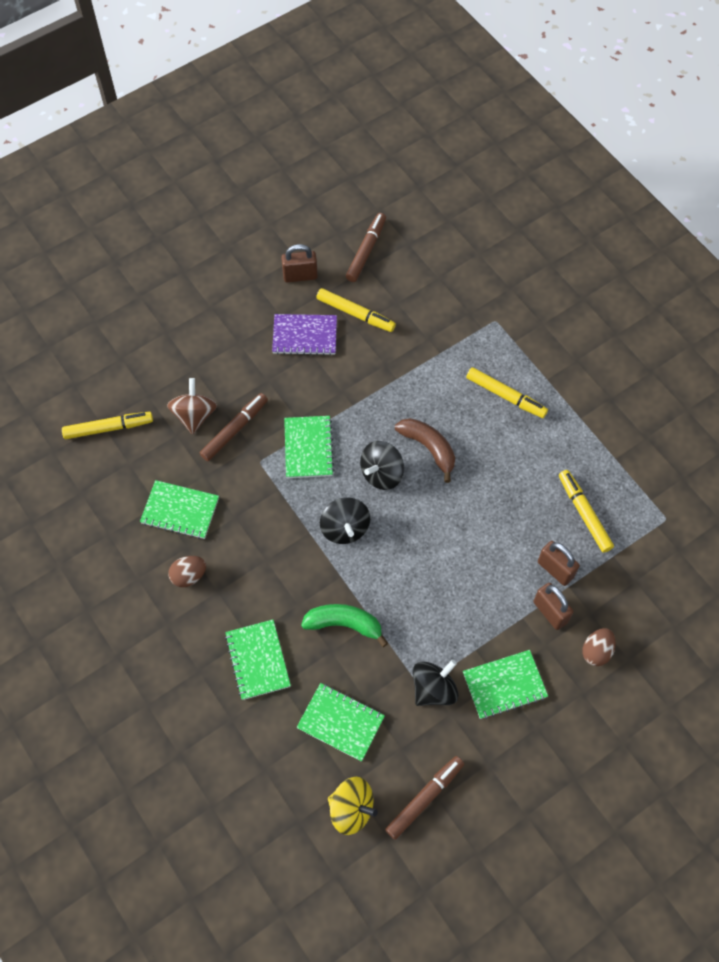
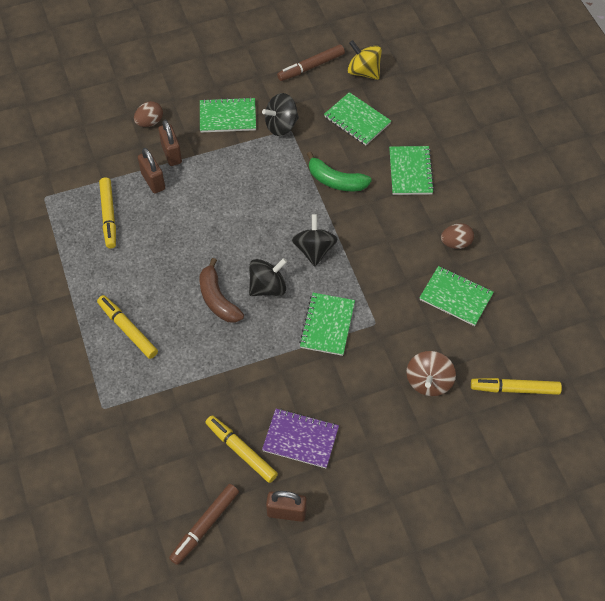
camera: 165 degrees left, 5 degrees down
(234, 430) = (392, 358): brown marker -> none

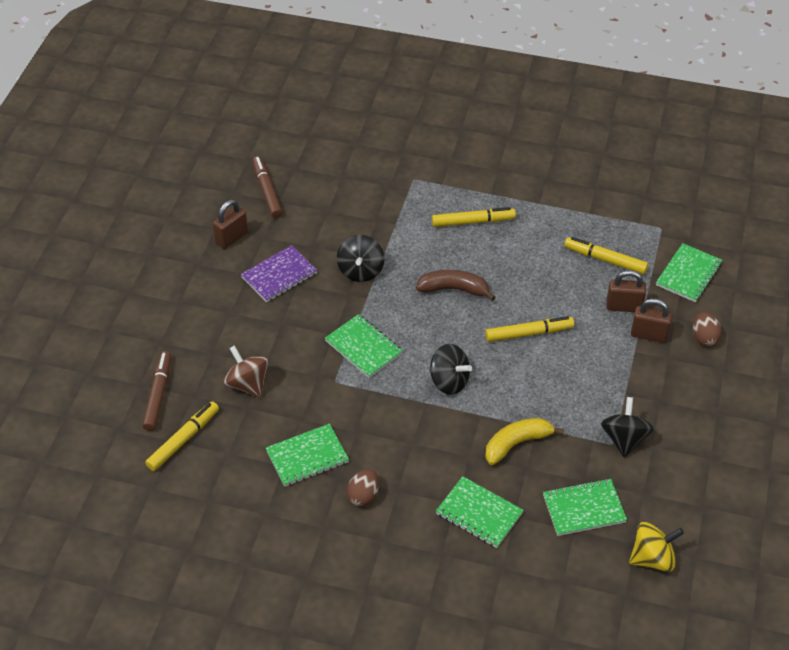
camera: 125 degrees right, 10 degrees down
(228, 116) = (668, 401): green notebook -> green notebook (688, 274)
(241, 451) = (303, 237): yellow marker -> yellow marker (529, 333)
(268, 287) = (437, 328): black spinning top -> black spinning top (360, 271)
(311, 67) = (693, 512): brown marker -> brown marker (158, 394)
(336, 181) = (516, 444): green banana -> yellow banana

